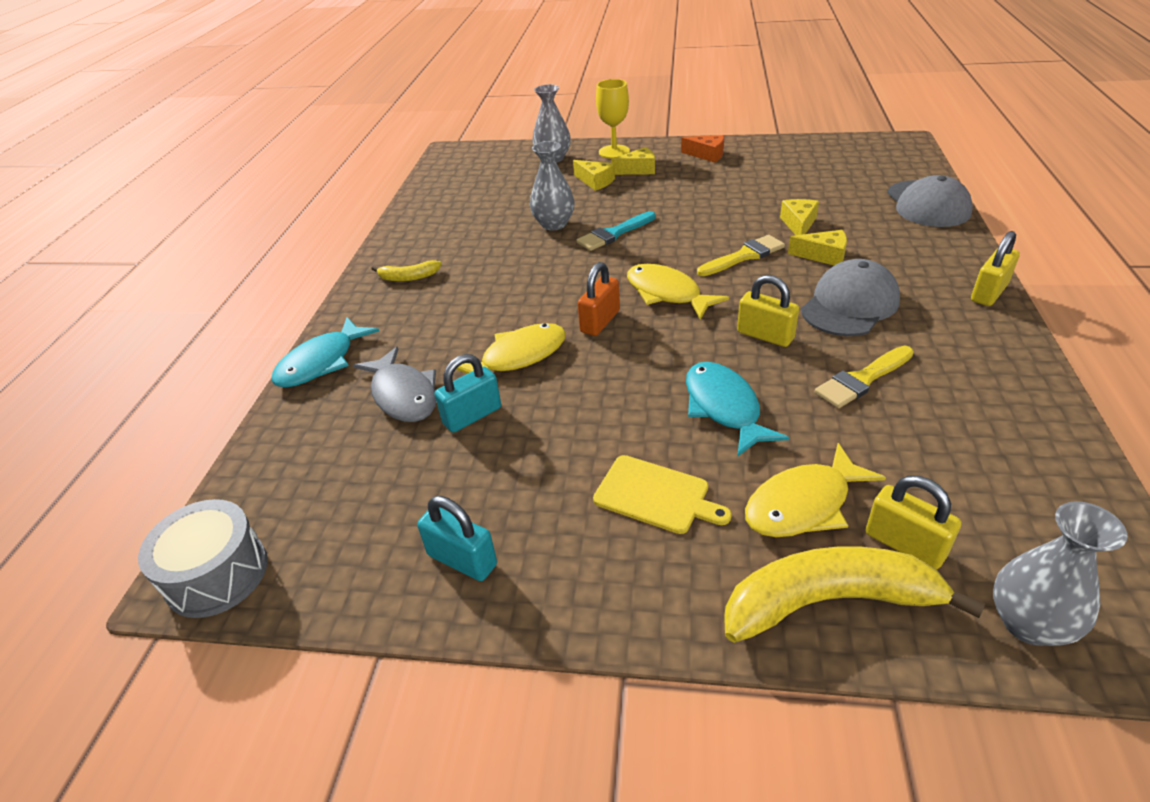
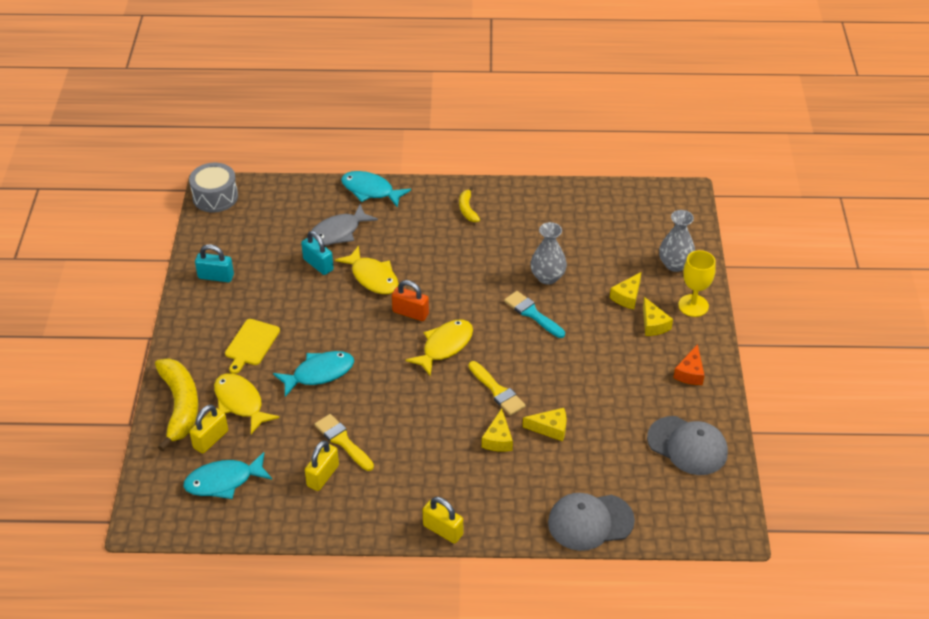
camera: 80 degrees right, 5 degrees up
(462, 560) = (216, 276): turquoise padlock -> turquoise padlock turned 75 degrees clockwise
(765, 335) = (392, 397): yellow padlock -> yellow padlock (323, 476)
(850, 305) = (428, 446): grey cap -> grey cap (687, 446)
(1000, 519) = (224, 481): none -> turquoise fish
(1028, 623) = (161, 476): grey vase -> none

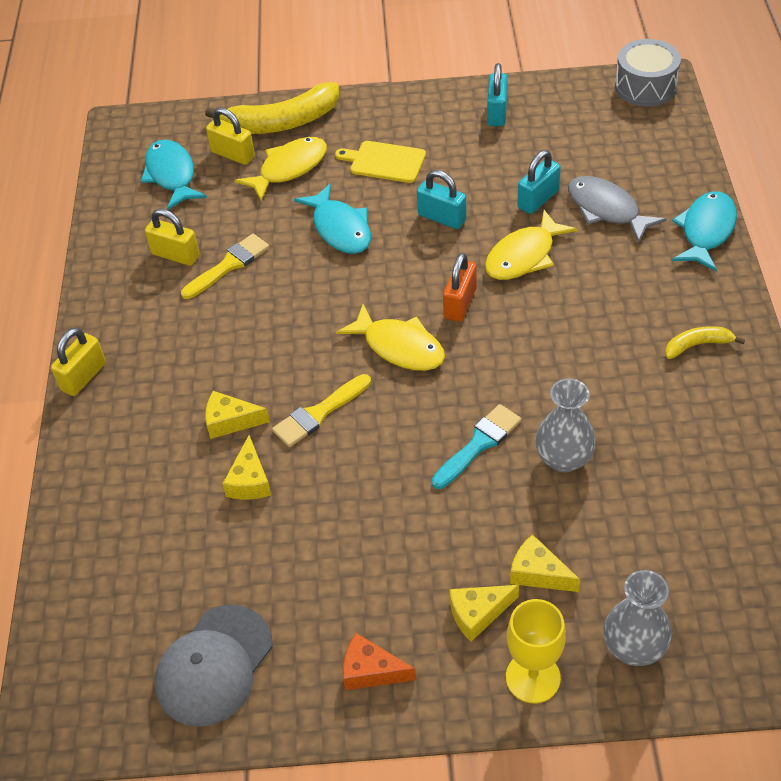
camera: 90 degrees right, 5 degrees up
(323, 316) = (442, 218): none -> turquoise padlock
(590, 522) = (80, 537): grey cap -> none

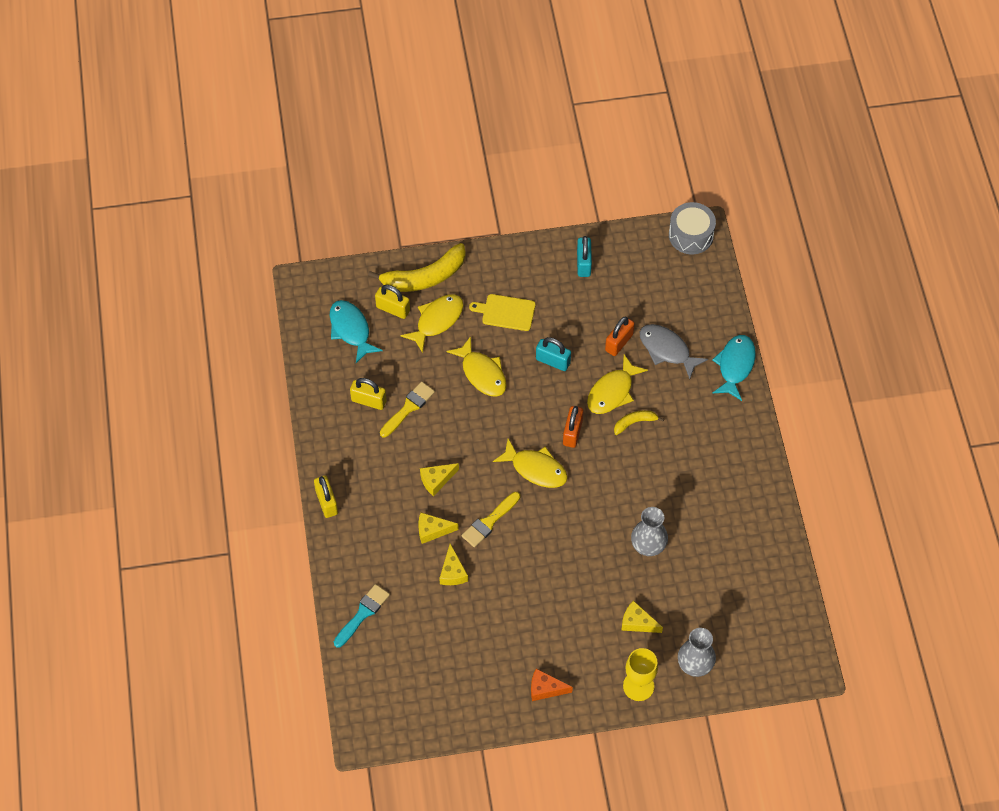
camera: 10 degrees left, 10 degrees up
(83, 377) = (326, 502): yellow padlock -> yellow padlock turned 45 degrees counterclockwise
(214, 665) = (453, 692): grey cap -> none
(340, 228) = (482, 373): turquoise fish -> yellow fish
(478, 444) = (594, 538): turquoise brush -> turquoise brush (362, 614)
(478, 614) = (604, 650): yellow cheese -> yellow cheese (436, 480)
(538, 199) = (619, 342): turquoise padlock -> orange padlock
(697, 345) = (729, 458): yellow banana -> yellow banana (634, 422)

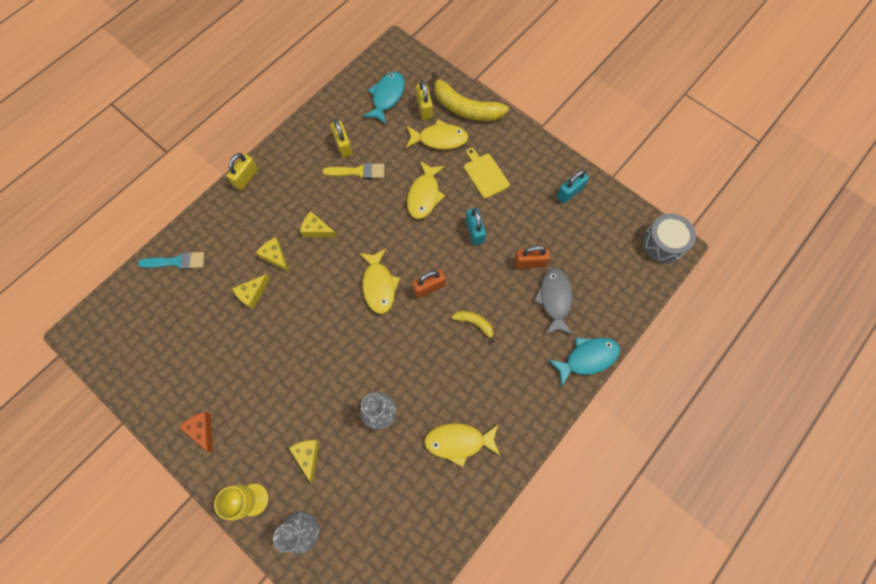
camera: 50 degrees right, 10 degrees up
(489, 521) = (311, 287): yellow brush -> none
(612, 392) = (486, 289): yellow fish -> yellow fish (458, 442)

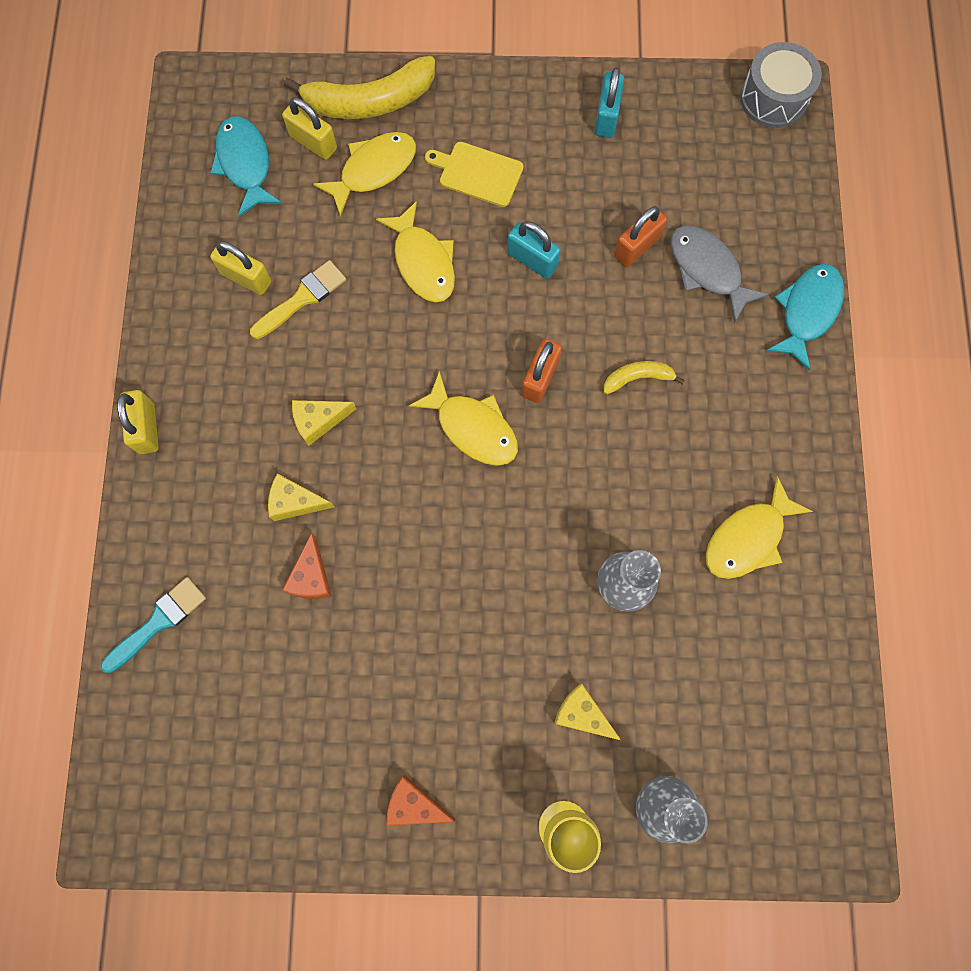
camera: 40 degrees left, 5 degrees up
(252, 294) = (311, 576): yellow cheese -> orange cheese

